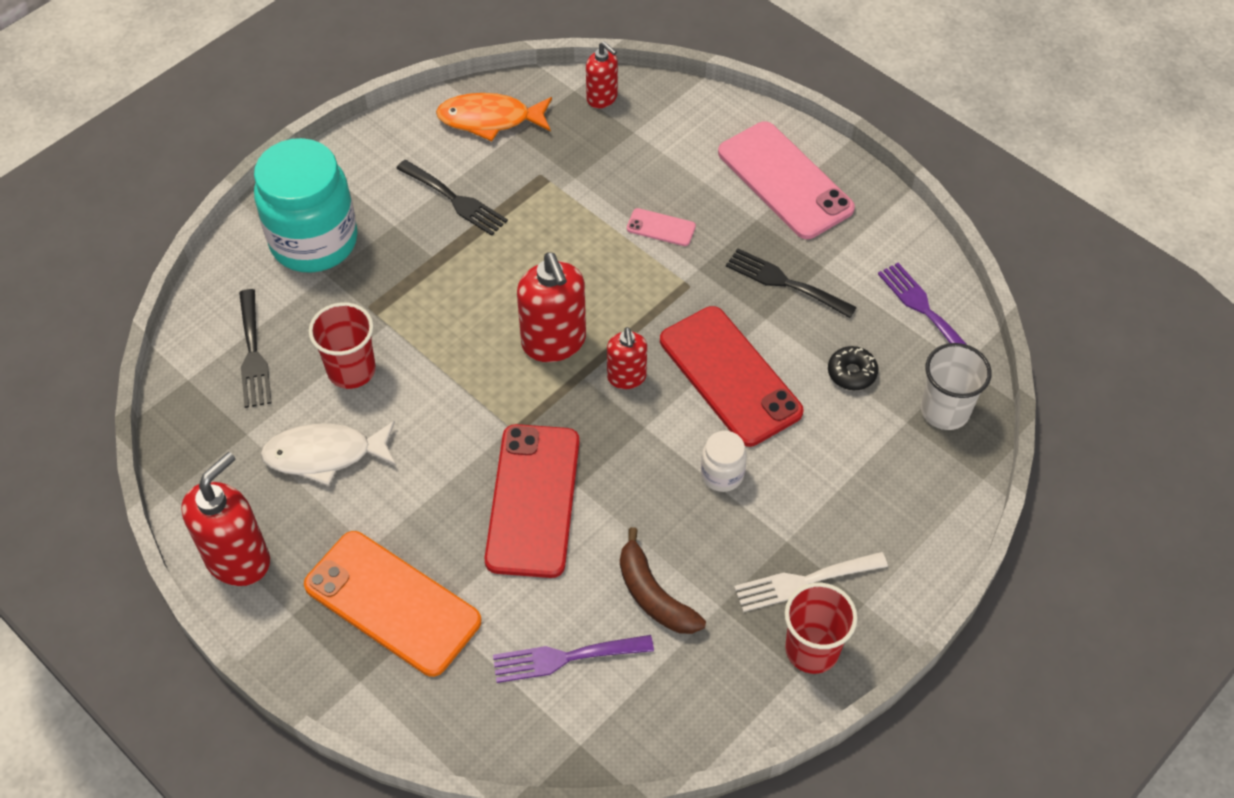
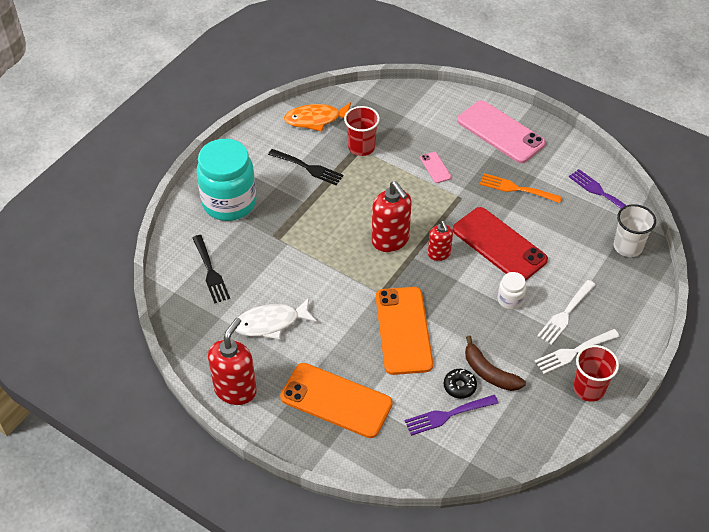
camera: 10 degrees left, 5 degrees down
(351, 370) = (273, 273): red cup -> red cup (361, 147)
(533, 500) = (403, 330): red phone -> orange phone
(602, 98) = (380, 99): red soap dispenser -> none
(661, 227) = (435, 167): pink phone -> pink phone turned 60 degrees clockwise
(784, 282) = (516, 189): black fork -> orange fork
(807, 513) = (565, 314): none -> white fork
(851, 373) = (569, 233): black donut -> black donut (459, 386)

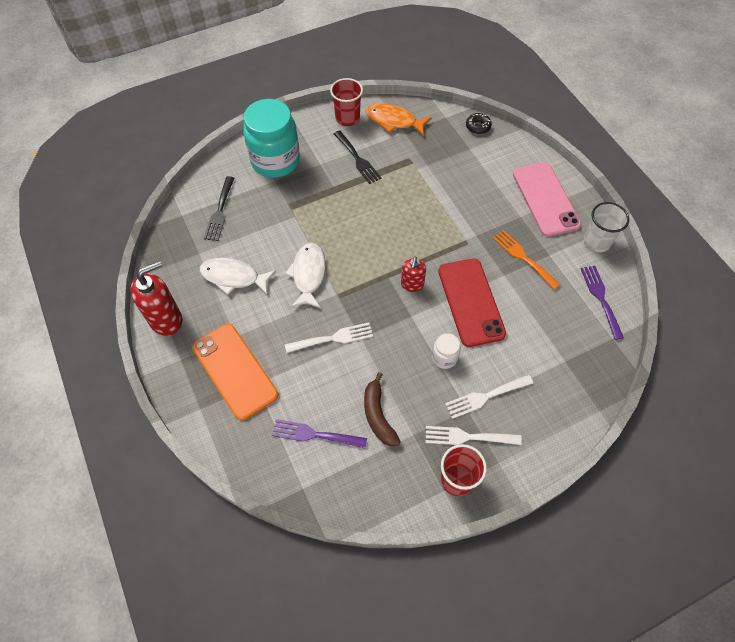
camera: 30 degrees right, 10 degrees up
(340, 288) = (308, 274): none -> white fish
(361, 147) = (414, 160): red cup -> red cup (347, 118)
(390, 240) = (379, 253): red soap dispenser -> none
(403, 330) = (333, 338): orange phone -> white fork
(435, 167) = (464, 206): pink phone -> none
(459, 386) = (343, 414): black donut -> black donut (478, 127)
(627, 247) = (591, 362): white cup -> white cup (596, 241)

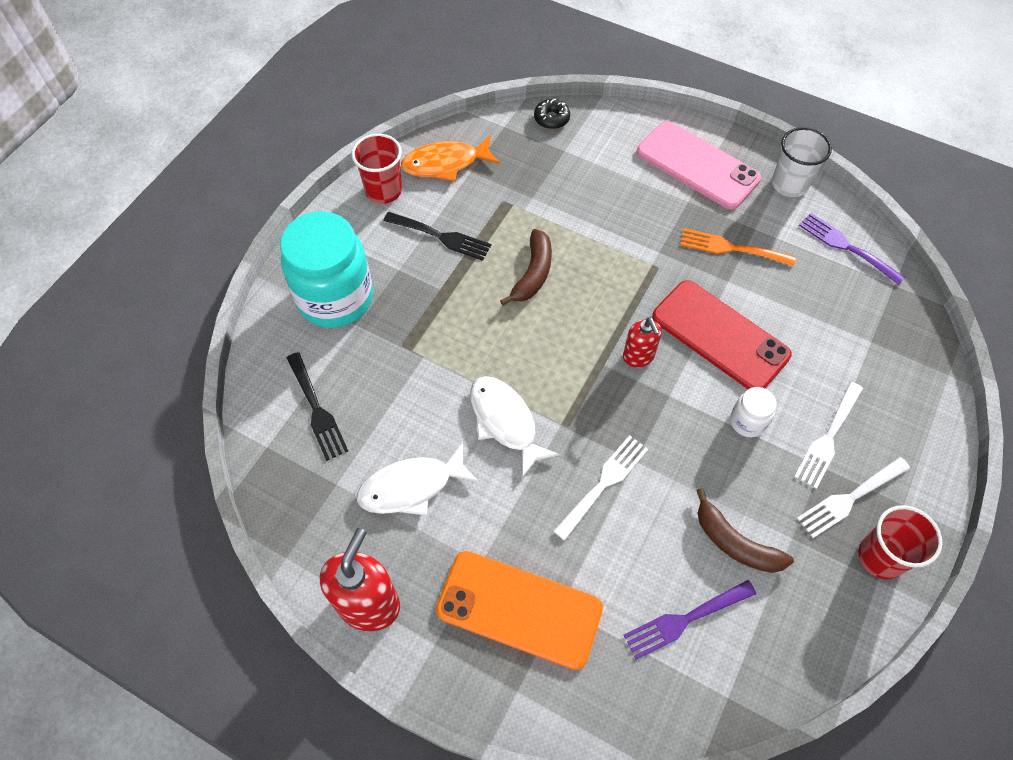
camera: 35 degrees left, 0 degrees up
(391, 206) = (533, 273): none -> brown banana

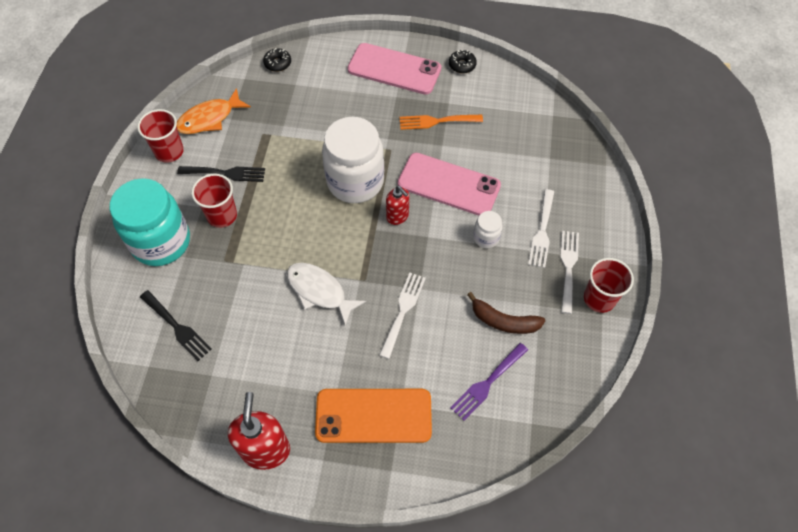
camera: 20 degrees left, 0 degrees up
(411, 487) = (267, 358): white fish -> none
(418, 288) = (222, 215): none -> red cup
(533, 273) = (303, 180): brown banana -> none
(598, 295) = (355, 181): none -> white jar
(720, 336) = (448, 185): red phone -> pink phone
(789, 184) = (462, 65): white cup -> black donut
(846, 247) = (513, 98): purple fork -> none
(849, 498) = (568, 267): white fork -> white fork turned 150 degrees clockwise

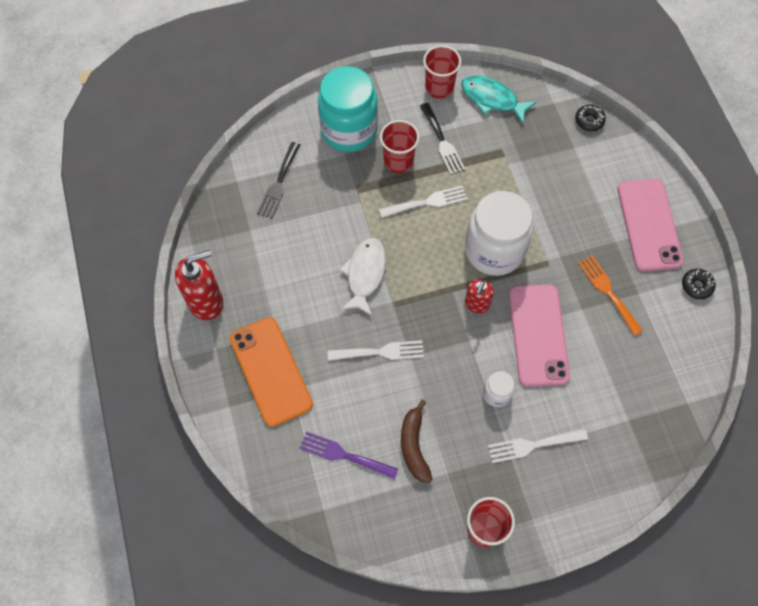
camera: 65 degrees right, 5 degrees up
(209, 118) = (492, 99): orange fish -> turquoise fish
(568, 267) = (505, 486): white fork -> white fork (427, 202)

